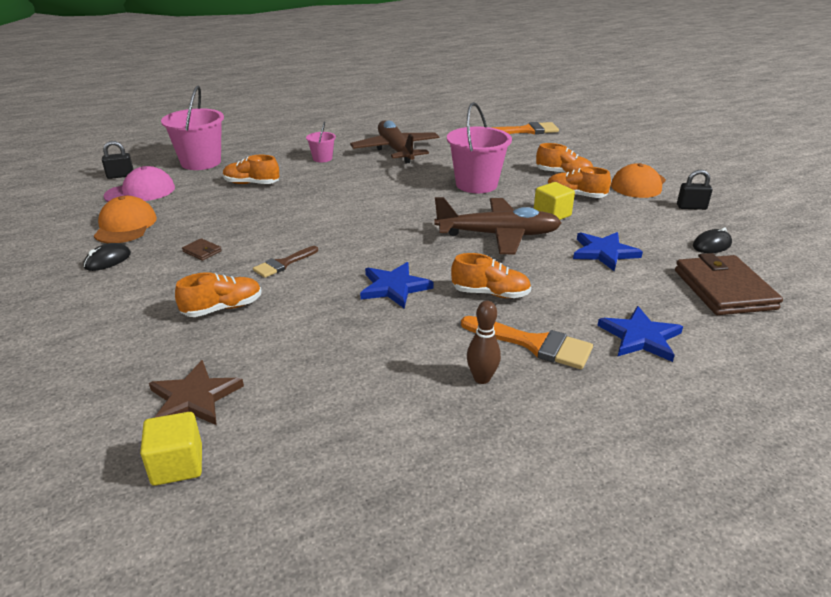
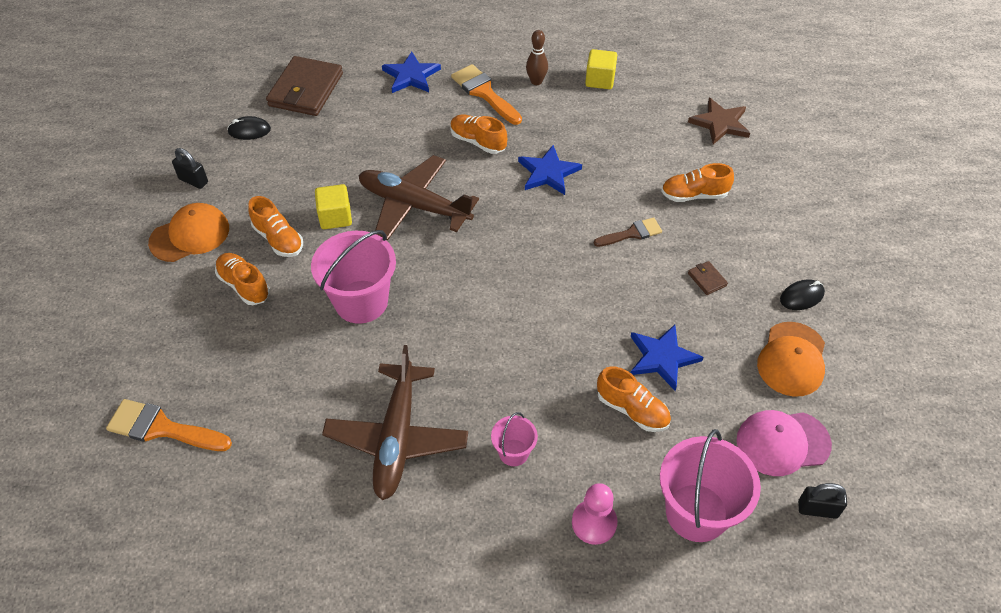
camera: 155 degrees left, 20 degrees up
(177, 465) = (731, 87): yellow cube -> yellow cube (600, 80)
(262, 150) = (594, 523): none -> pink pawn
(604, 252) = (346, 152): blue star -> blue star (662, 358)

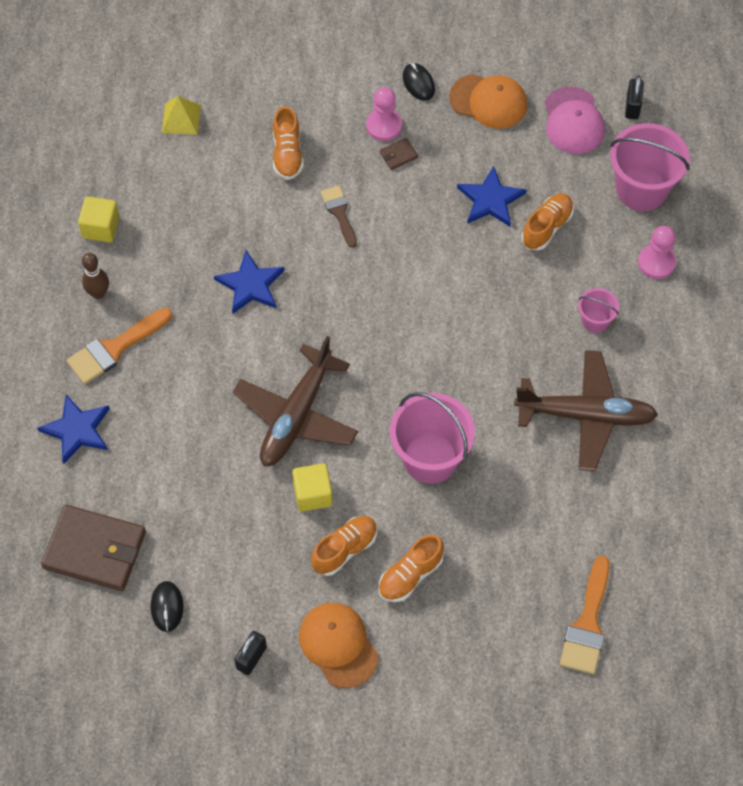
camera: 90 degrees left, 10 degrees up
(478, 142) = (199, 354): orange shoe -> none
(720, 123) = (181, 118): brown star -> yellow pyramid
(741, 268) = (384, 126): none -> pink pawn

